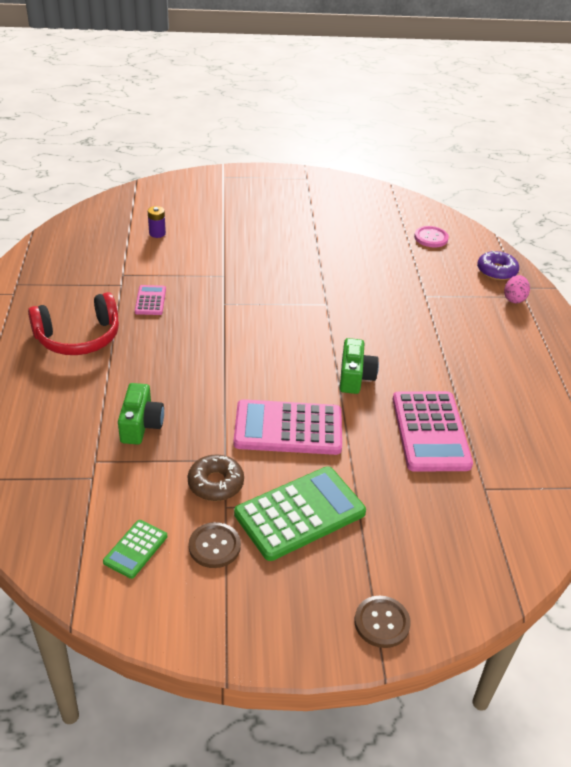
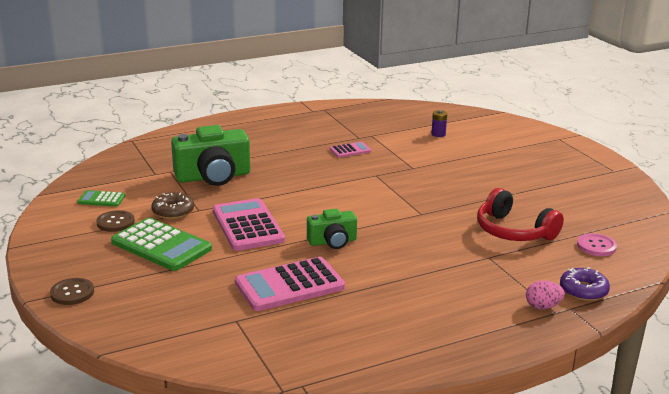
camera: 70 degrees right, 15 degrees down
(78, 337) = (285, 139): red headphones -> red headphones (513, 231)
(141, 425) = (213, 176): green camera -> green camera, size x1.75

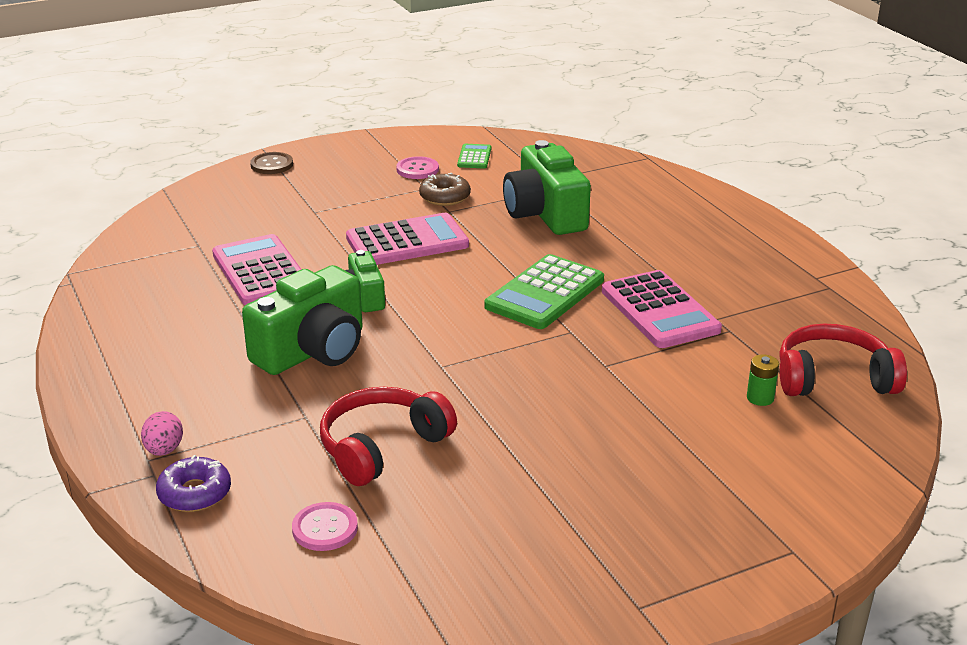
camera: 90 degrees right, 5 degrees up
(115, 222) = (417, 169): brown button -> pink button
(161, 246) = (362, 197): green calculator -> green calculator (545, 293)
(350, 150) = (659, 311): pink calculator -> pink calculator, size x2.00
(408, 257) = (313, 351): none -> green camera
(417, 117) = (833, 378): none -> red headphones
(438, 134) = (760, 398): purple battery -> green battery

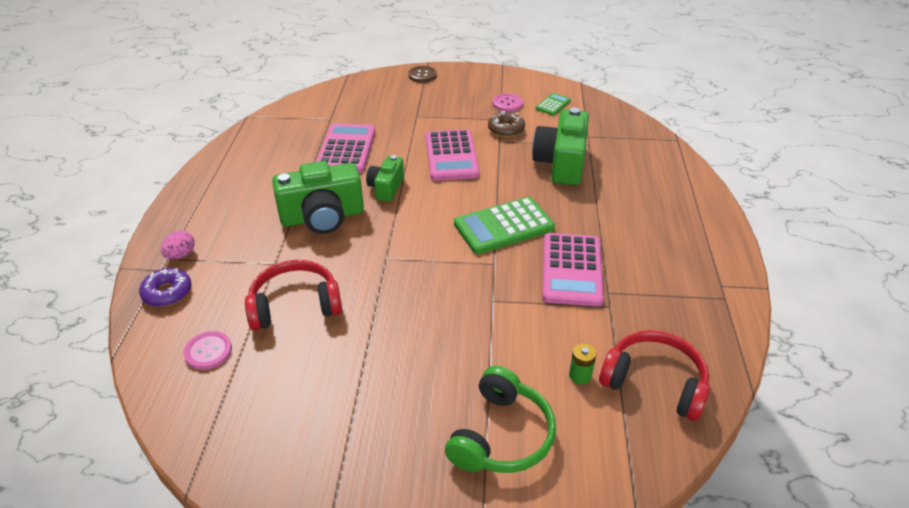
camera: 30 degrees right, 10 degrees up
(407, 242) = (451, 156): pink calculator -> pink calculator turned 75 degrees clockwise
(736, 475) = (501, 435): none -> green headphones

